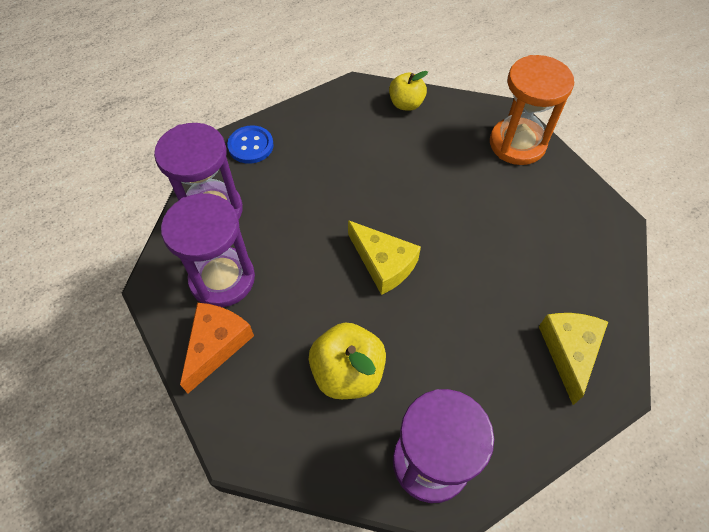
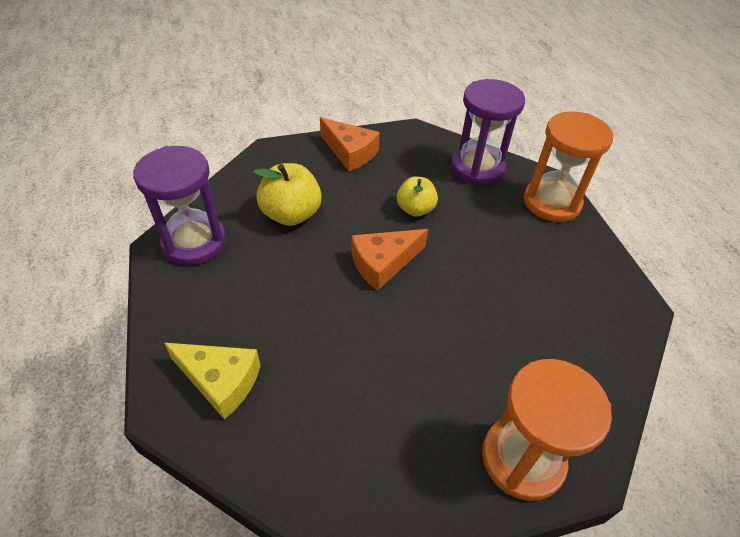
camera: 105 degrees right, 10 degrees down
(222, 279) = (406, 163): purple hourglass -> none
(251, 146) = (551, 202): blue button -> orange hourglass
(383, 263) = (383, 263): yellow cheese -> orange cheese
(406, 104) = (609, 349): yellow apple -> yellow apple (415, 209)

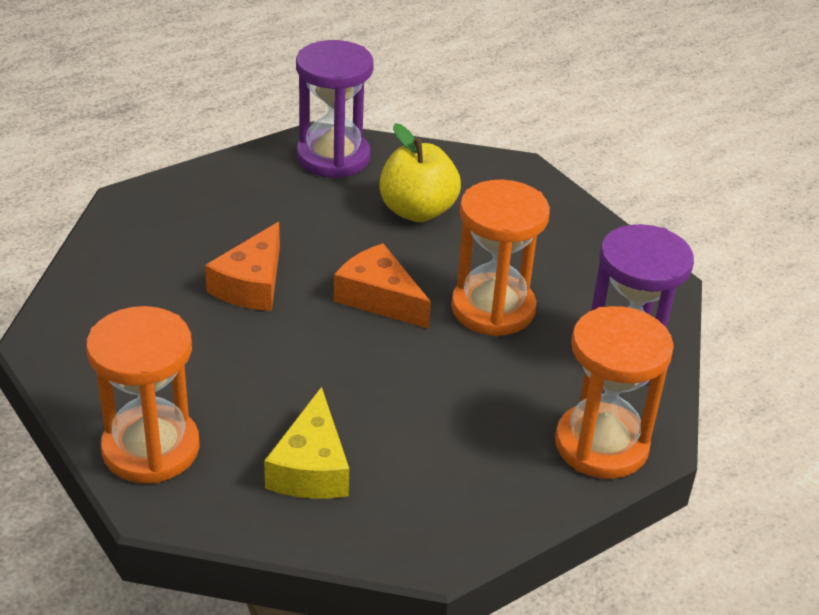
camera: 70 degrees right, 10 degrees down
(220, 381) = (168, 222): yellow cheese -> yellow cheese (311, 467)
(350, 152) = (566, 231): orange cheese -> orange cheese (251, 284)
(415, 209) = (493, 309): yellow apple -> orange hourglass

